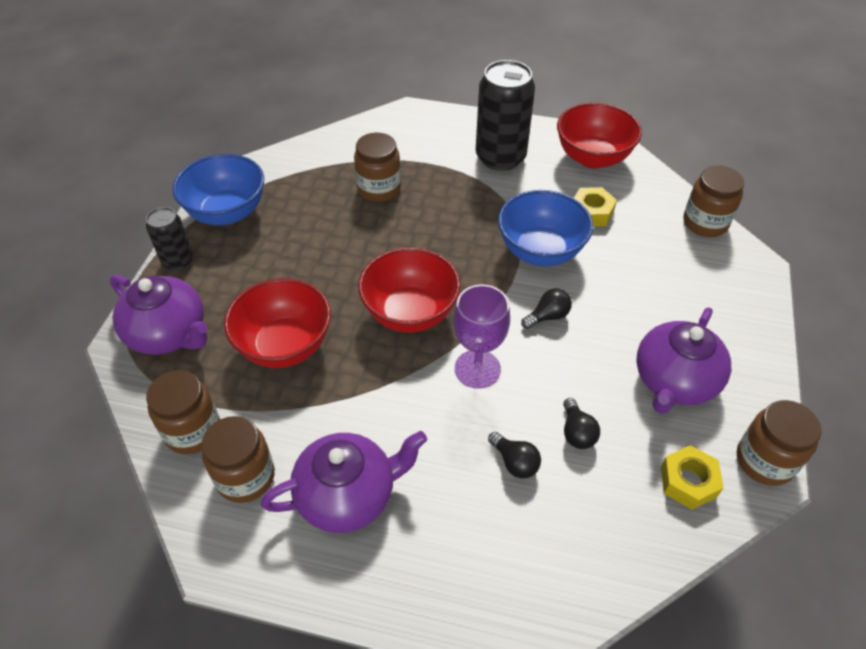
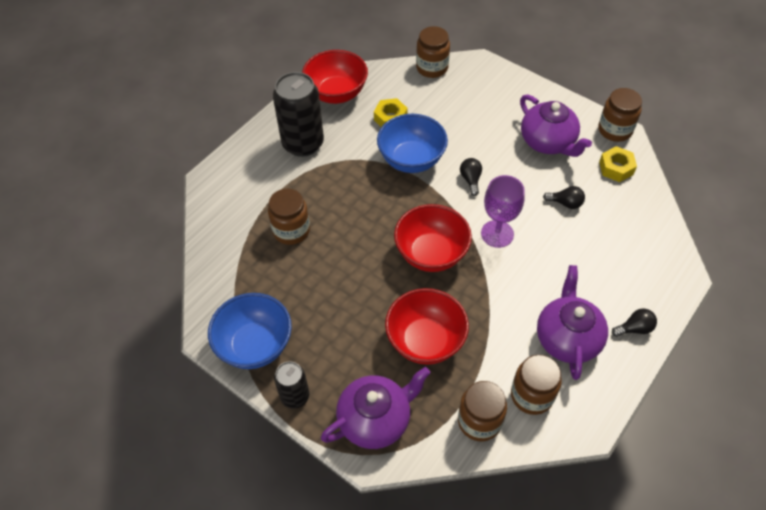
camera: 65 degrees left, 5 degrees up
(515, 462) = (575, 242): black light bulb -> black light bulb (634, 328)

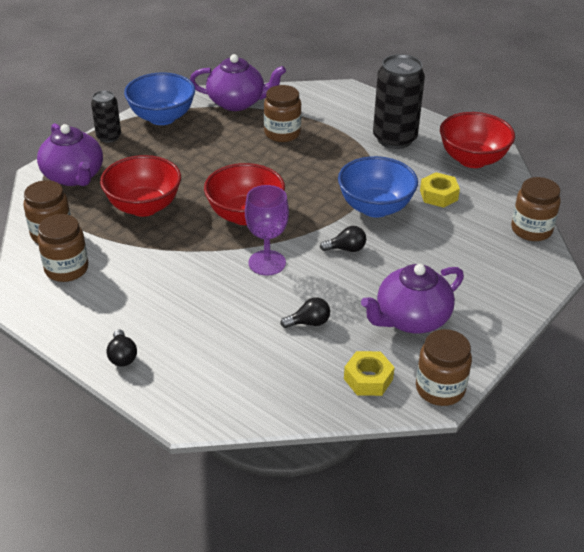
camera: 90 degrees right, 15 degrees down
(565, 203) = (309, 323): black light bulb -> black light bulb turned 120 degrees counterclockwise
(567, 338) = (123, 301): purple teapot -> purple teapot (237, 102)

